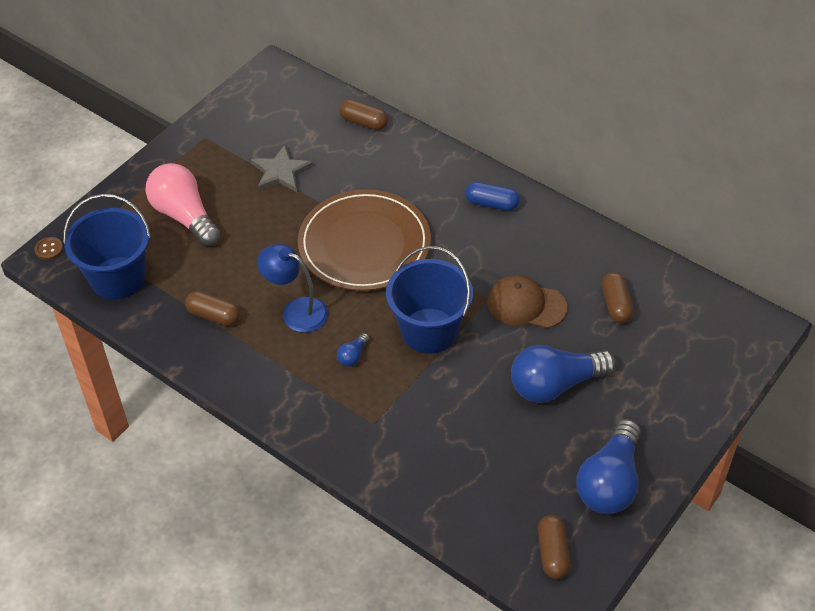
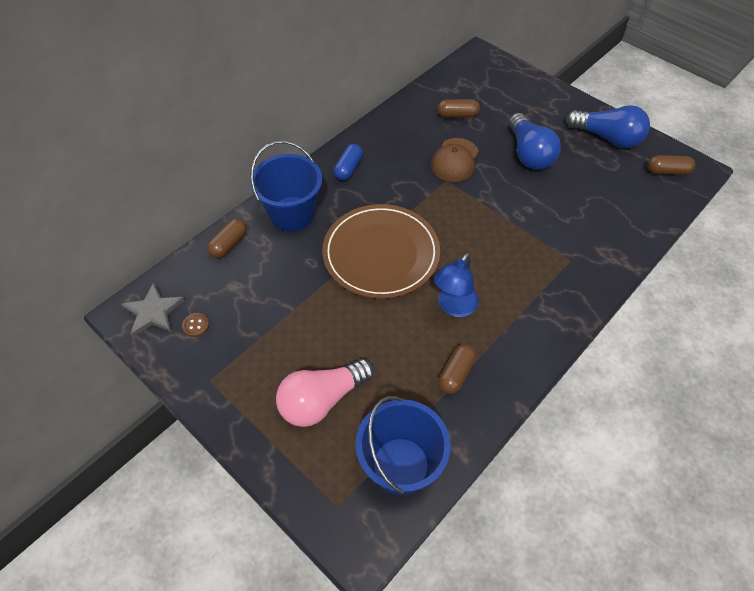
camera: 85 degrees left, 5 degrees up
(49, 249) = (349, 546): brown button -> brown button (196, 325)
(281, 172) = (278, 312): grey star -> grey star (153, 312)
(353, 356) = (503, 269): blue light bulb -> none
(429, 331) = (478, 218): blue bucket -> blue bucket (292, 214)

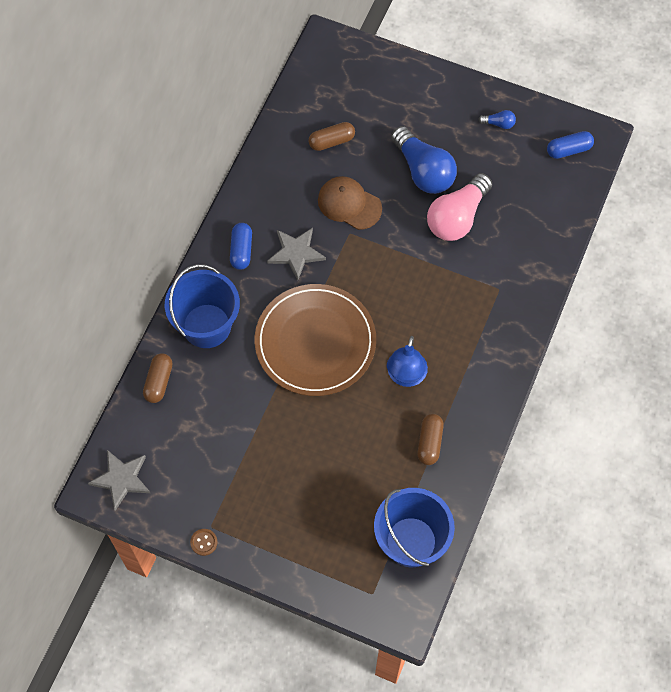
camera: 20 degrees left, 10 degrees up
(196, 325) = (170, 478): brown button -> brown button (204, 542)
(322, 400) = (320, 508): pink light bulb -> pink light bulb (457, 217)
(394, 182) = (296, 253): none -> grey star
(455, 160) = (349, 204): brown cap -> brown cap turned 120 degrees clockwise
(607, 138) = (498, 124): blue light bulb -> blue light bulb, size x0.42
(667, 171) = (568, 150): brown capsule -> blue capsule

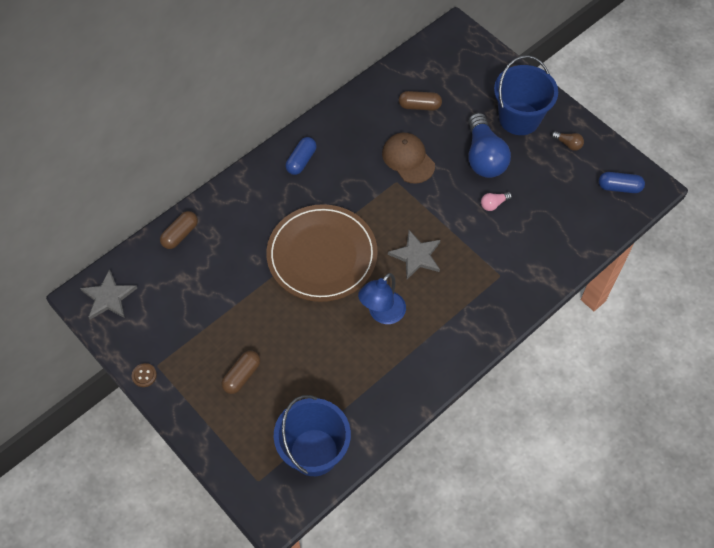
camera: 25 degrees right, 5 degrees down
(206, 326) = (242, 207): blue bucket -> blue bucket (519, 118)
(296, 253) = (344, 180): grey star -> grey star (416, 256)
(429, 442) = (374, 376): brown capsule -> brown capsule (242, 376)
(457, 217) = (493, 204): pink light bulb -> pink light bulb, size x0.42
(498, 124) = (568, 144): blue light bulb -> brown light bulb

